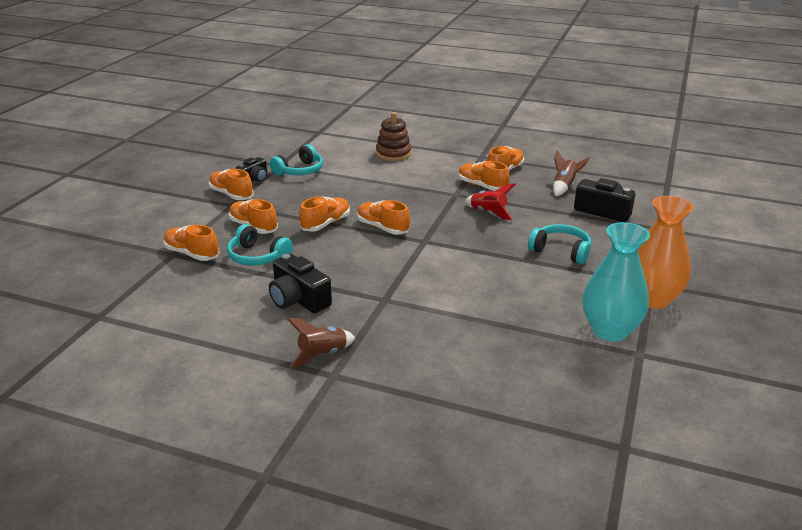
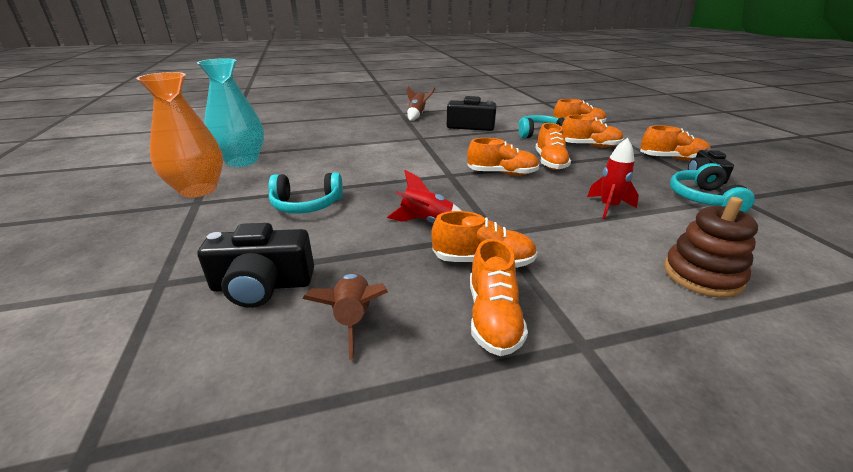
camera: 145 degrees right, 0 degrees up
(364, 185) = (608, 207): none -> red rocket

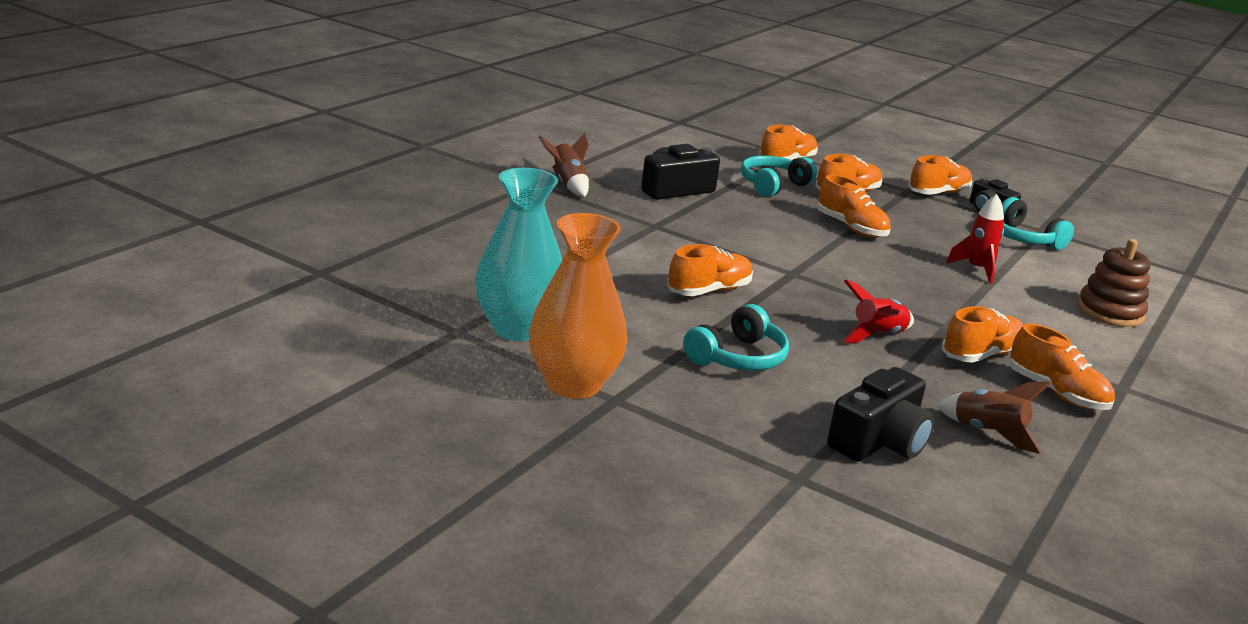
camera: 45 degrees left, 5 degrees down
(502, 173) = (835, 256): orange shoe -> orange shoe (709, 291)

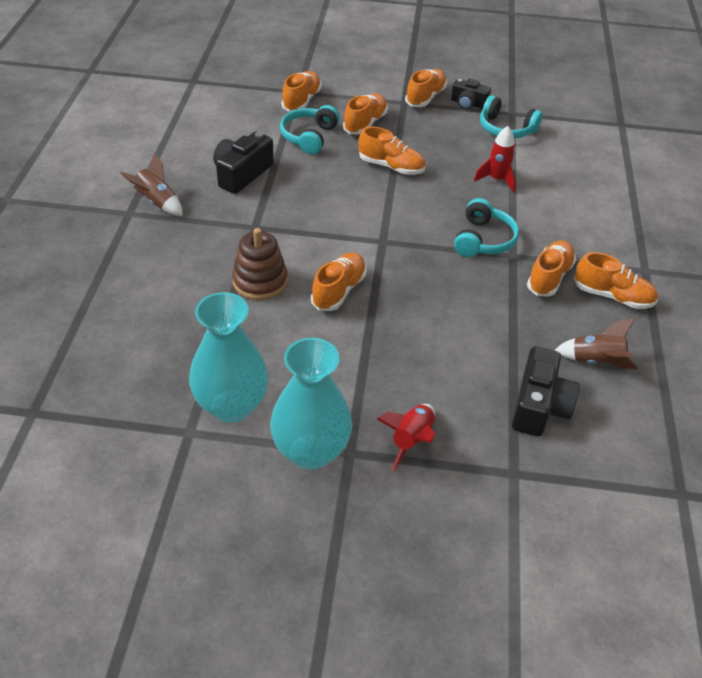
camera: 25 degrees left, 20 degrees up
(573, 384) = (311, 451): orange vase -> turquoise vase
(738, 357) = (402, 360): turquoise headphones -> turquoise headphones (483, 240)
(877, 335) = (476, 288): red rocket -> red rocket (411, 440)
(1110, 312) = (599, 190): brown stacking toy -> brown stacking toy (260, 281)

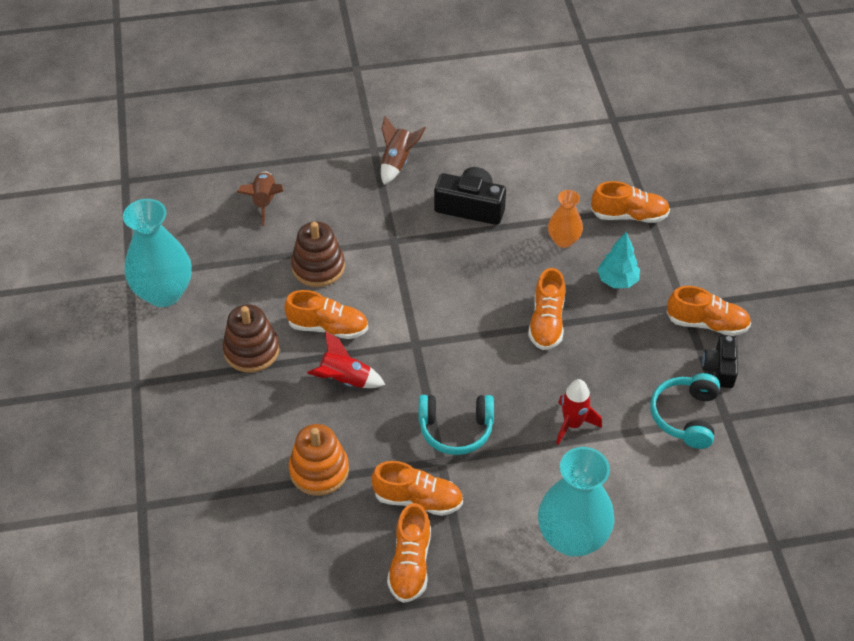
camera: 75 degrees right, 5 degrees up
(309, 137) = (563, 240): turquoise headphones -> orange vase
(311, 451) = (130, 357): turquoise vase -> turquoise vase (572, 538)
(344, 350) = (251, 350): none -> brown stacking toy
(365, 123) = (617, 280): orange shoe -> turquoise tree
(411, 440) = (159, 423): red rocket -> red rocket (345, 380)
(504, 331) = (319, 470): none -> orange stacking toy
(539, 406) = (227, 515): black camera -> none
(596, 361) = (302, 557): brown rocket -> brown rocket (264, 202)

